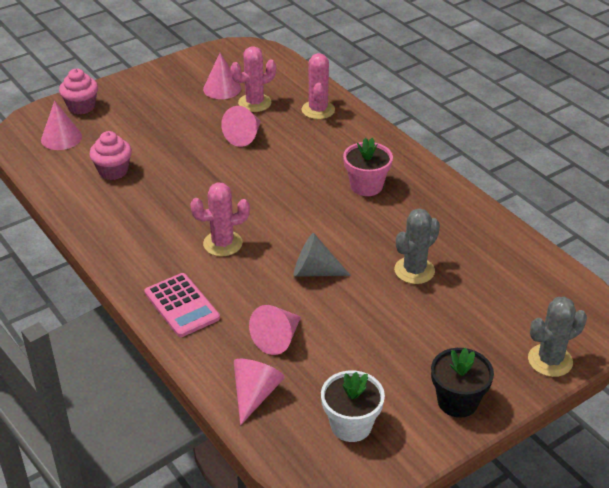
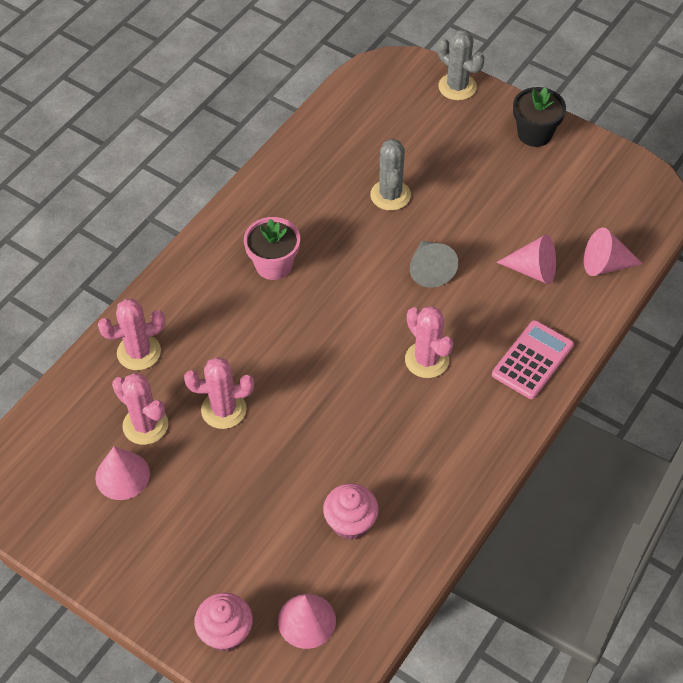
camera: 110 degrees left, 15 degrees up
(244, 136) = (223, 410): pink cone -> pink cactus
(351, 425) = (599, 192): white flower pot -> none
(414, 270) = (390, 195): grey cactus -> grey cactus turned 60 degrees clockwise

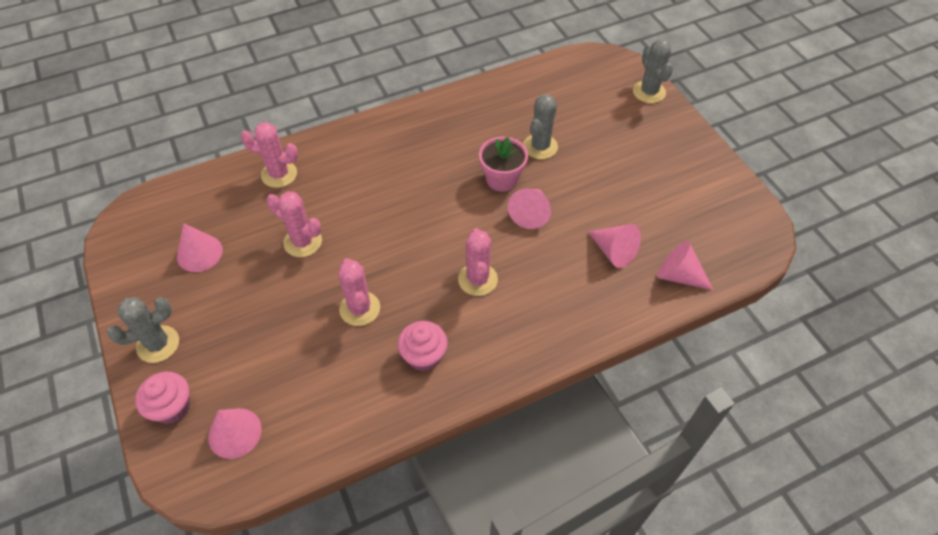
camera: 30 degrees right, 0 degrees up
(145, 425) = (242, 226): pink cactus -> pink cactus (360, 308)
(158, 585) = (158, 344): none -> grey cactus
(274, 265) = (417, 158): pink flower pot -> pink flower pot (502, 179)
(350, 523) = (325, 374): pink cupcake -> pink cupcake (424, 356)
(430, 269) = (530, 213): grey cone -> pink cone
(532, 360) = (562, 321): pink calculator -> none
(534, 134) = (688, 150): black flower pot -> none

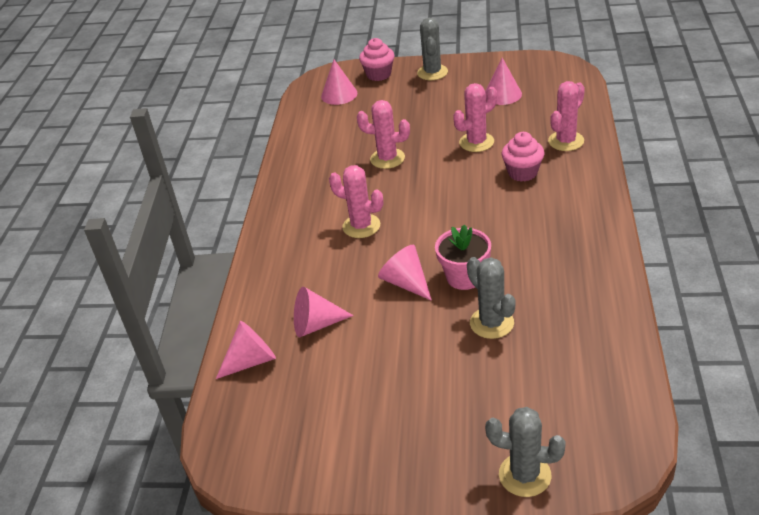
camera: 125 degrees right, 15 degrees down
(424, 356) = (319, 180): pink cupcake -> pink cupcake (522, 173)

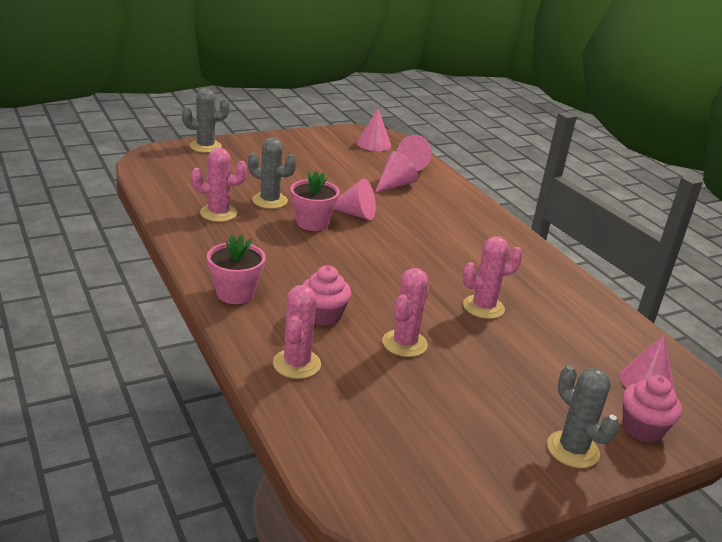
camera: 140 degrees right, 10 degrees down
(361, 226) = (435, 244): pink cactus -> pink cactus (218, 213)
(502, 94) = (432, 426): pink cone -> pink cone (373, 144)
(586, 205) = (235, 293): none -> pink flower pot

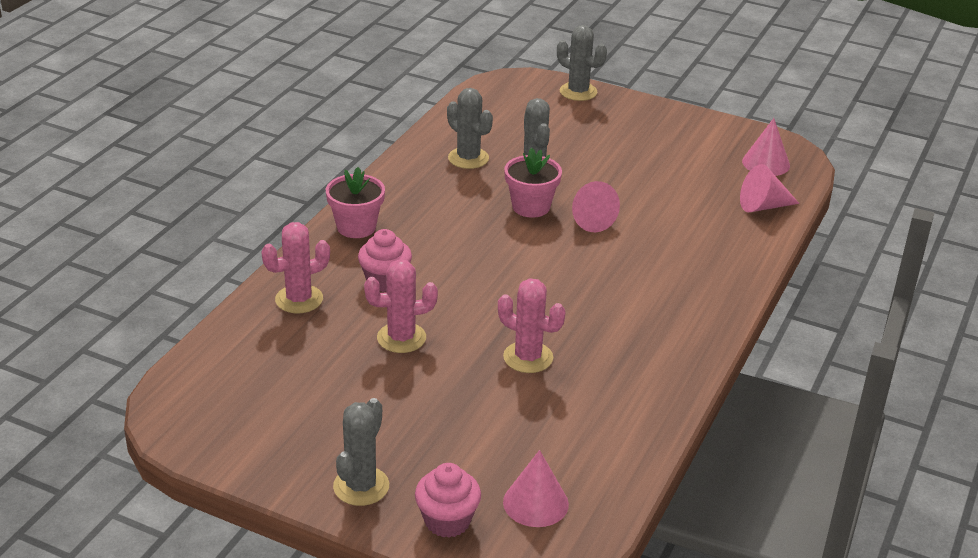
camera: 55 degrees right, 5 degrees up
(218, 213) = (468, 158): pink cactus -> grey cactus
(395, 185) = (693, 214): pink cone -> none

